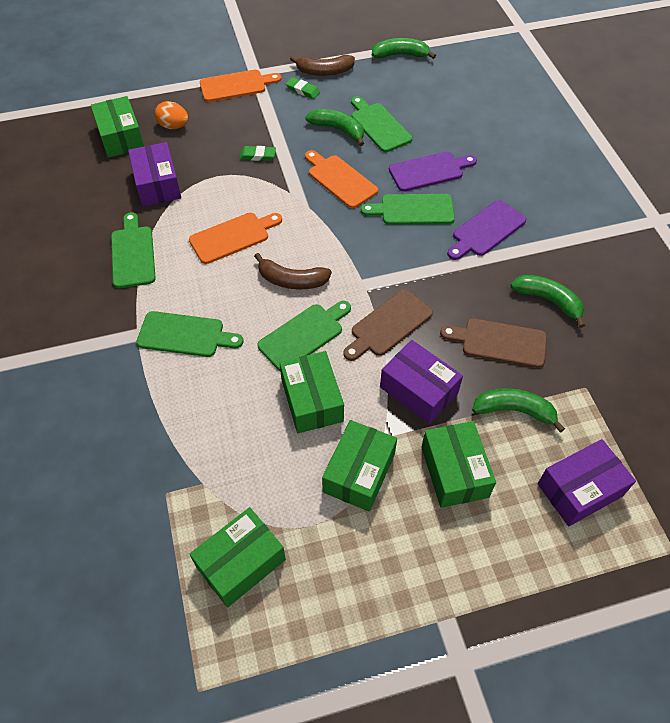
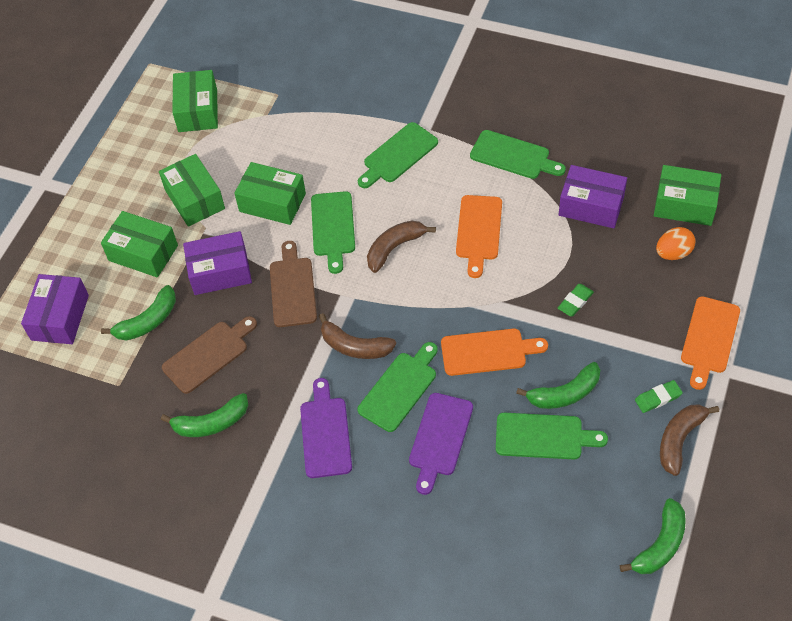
camera: 130 degrees right, 0 degrees up
(403, 254) = (354, 346): none -> brown banana

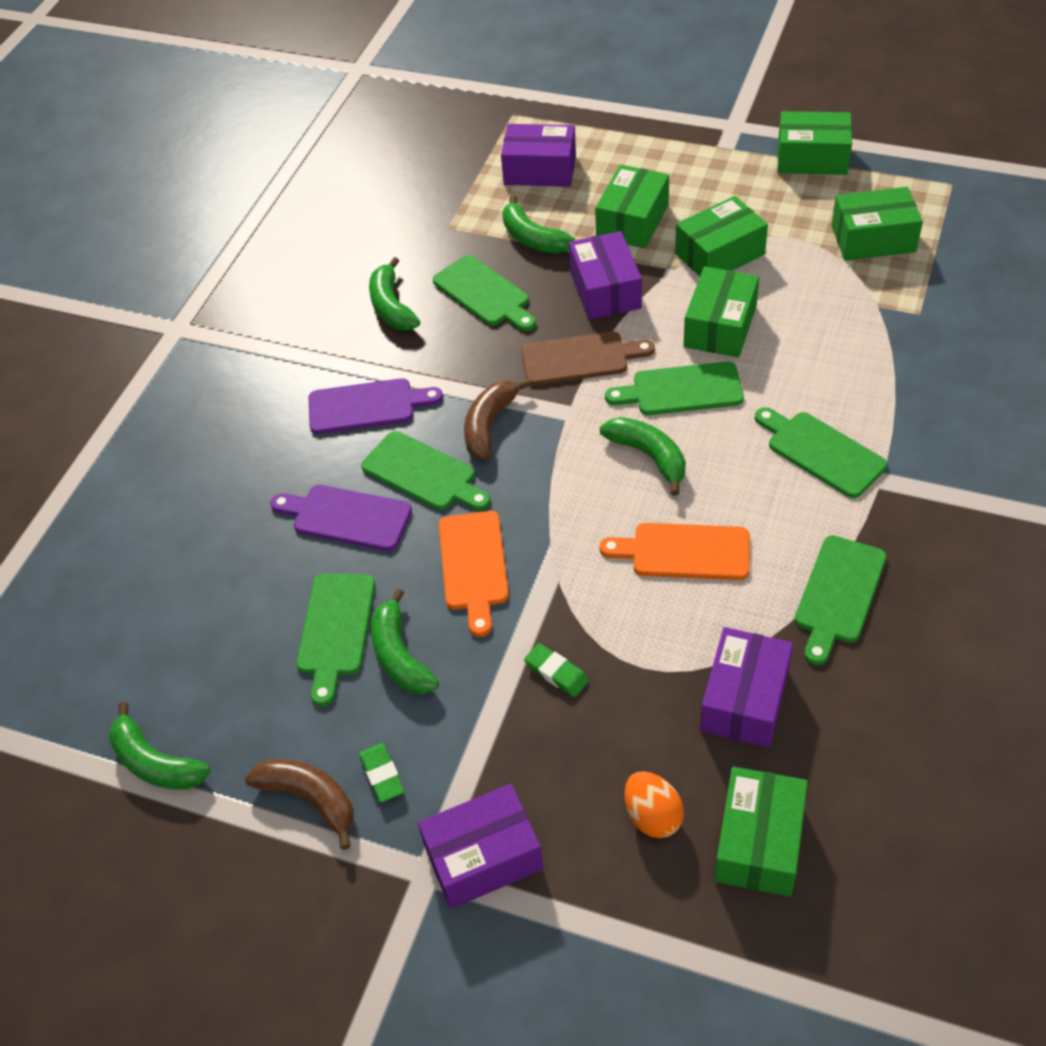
camera: 90 degrees right, 5 degrees down
(97, 137) = (812, 158): none -> green box
(208, 354) = (484, 293): brown cutting board -> green cutting board
(394, 248) = (649, 456): brown banana -> green banana
(709, 338) = (483, 857): orange cutting board -> purple box

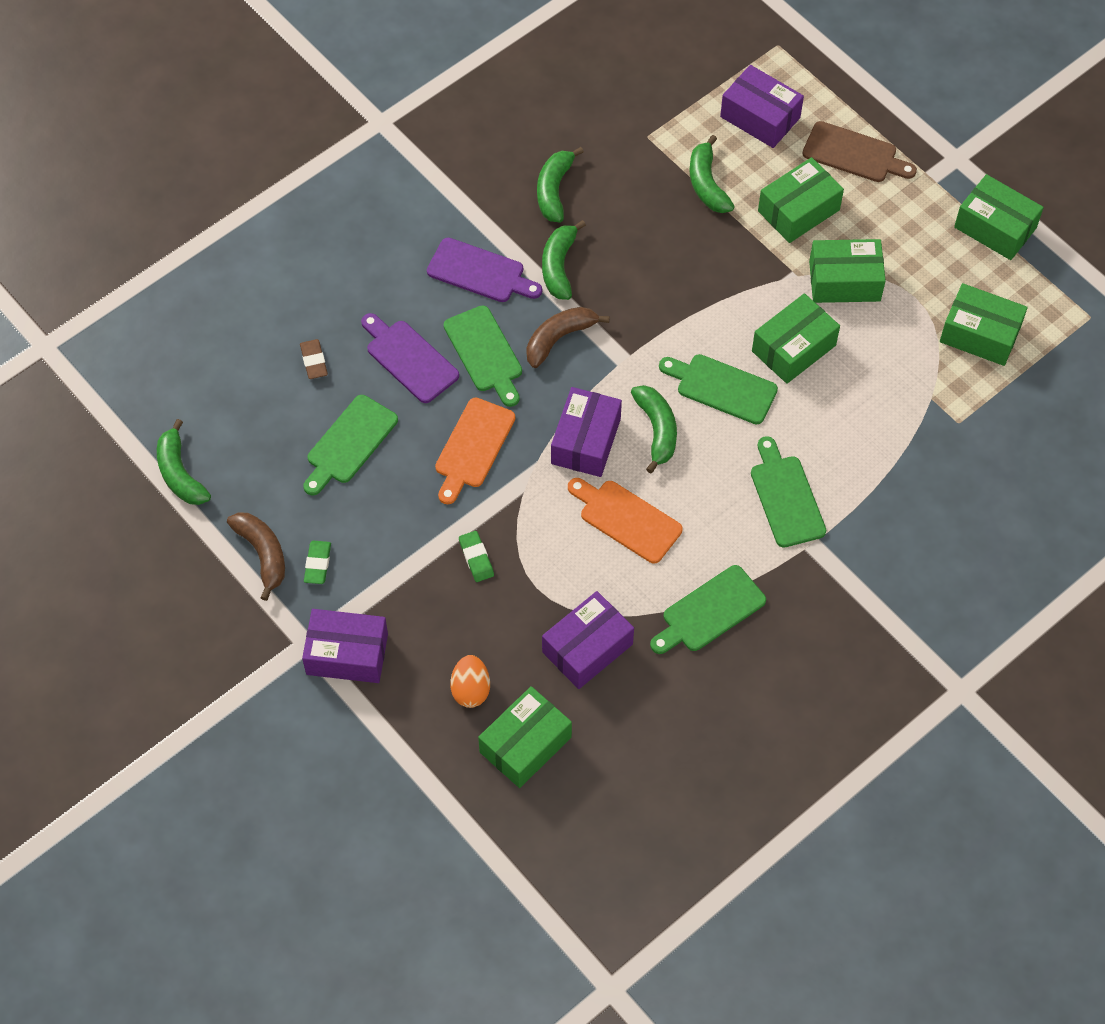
camera: 25 degrees right, 10 degrees up
(243, 570) = (314, 361): none -> brown eraser
(400, 656) = (380, 486): green banana -> green banana (559, 266)
(484, 293) = (633, 217): green cutting board -> none
(580, 358) = (665, 317): brown cutting board -> brown cutting board (854, 154)
(605, 290) = (729, 265): purple box -> purple box (586, 441)

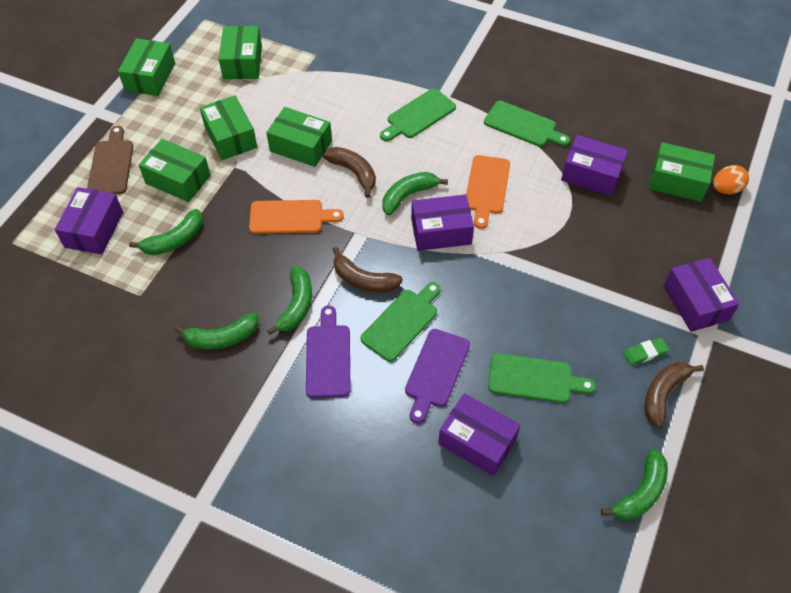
camera: 115 degrees left, 5 degrees down
(314, 361) = (477, 441): brown eraser -> purple box
(470, 689) = (665, 223): orange egg -> orange egg (726, 189)
(473, 447) = (487, 296): orange cutting board -> orange cutting board (290, 217)
(476, 558) = (572, 258): green eraser -> none
(559, 266) = (296, 305): green banana -> green banana turned 60 degrees counterclockwise
(722, 388) = (354, 173): green cutting board -> brown banana

